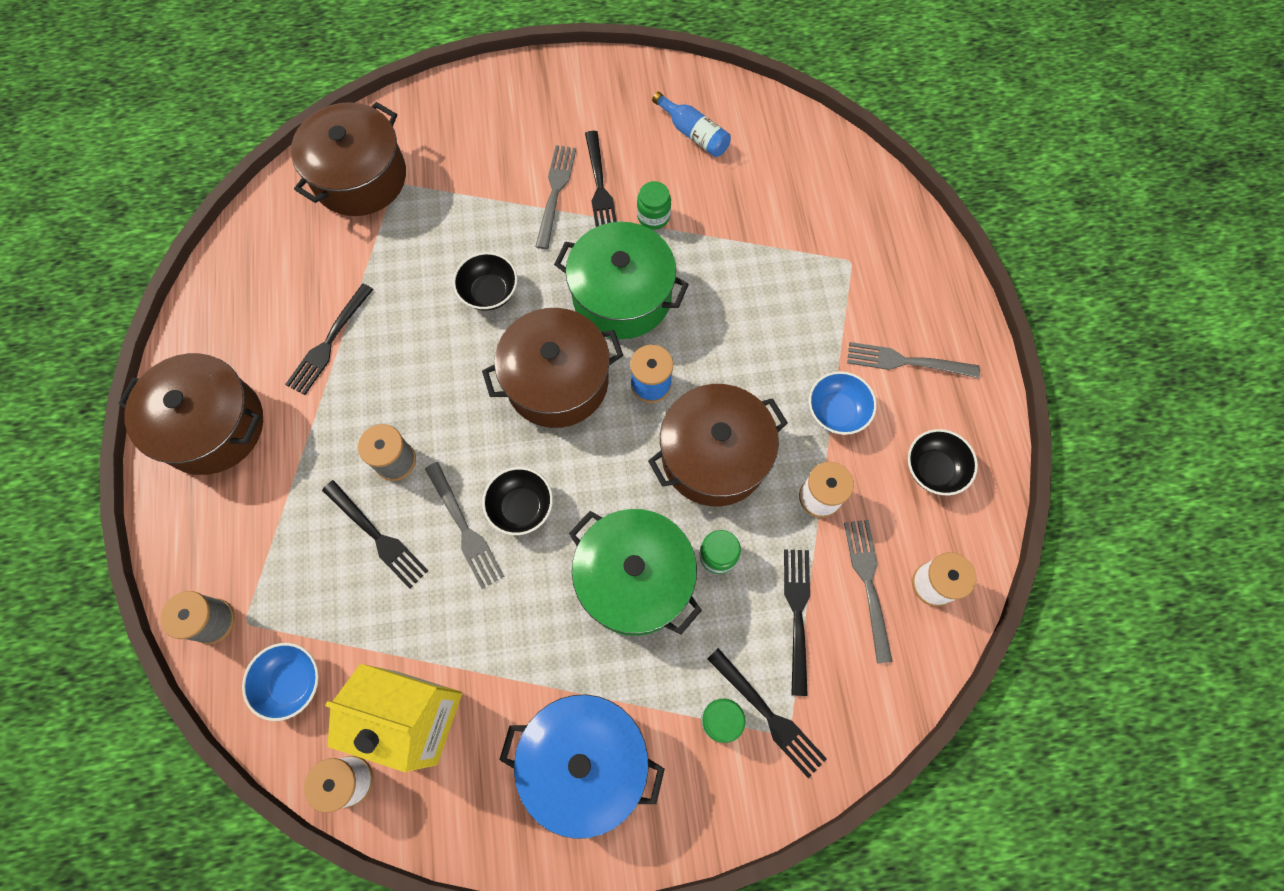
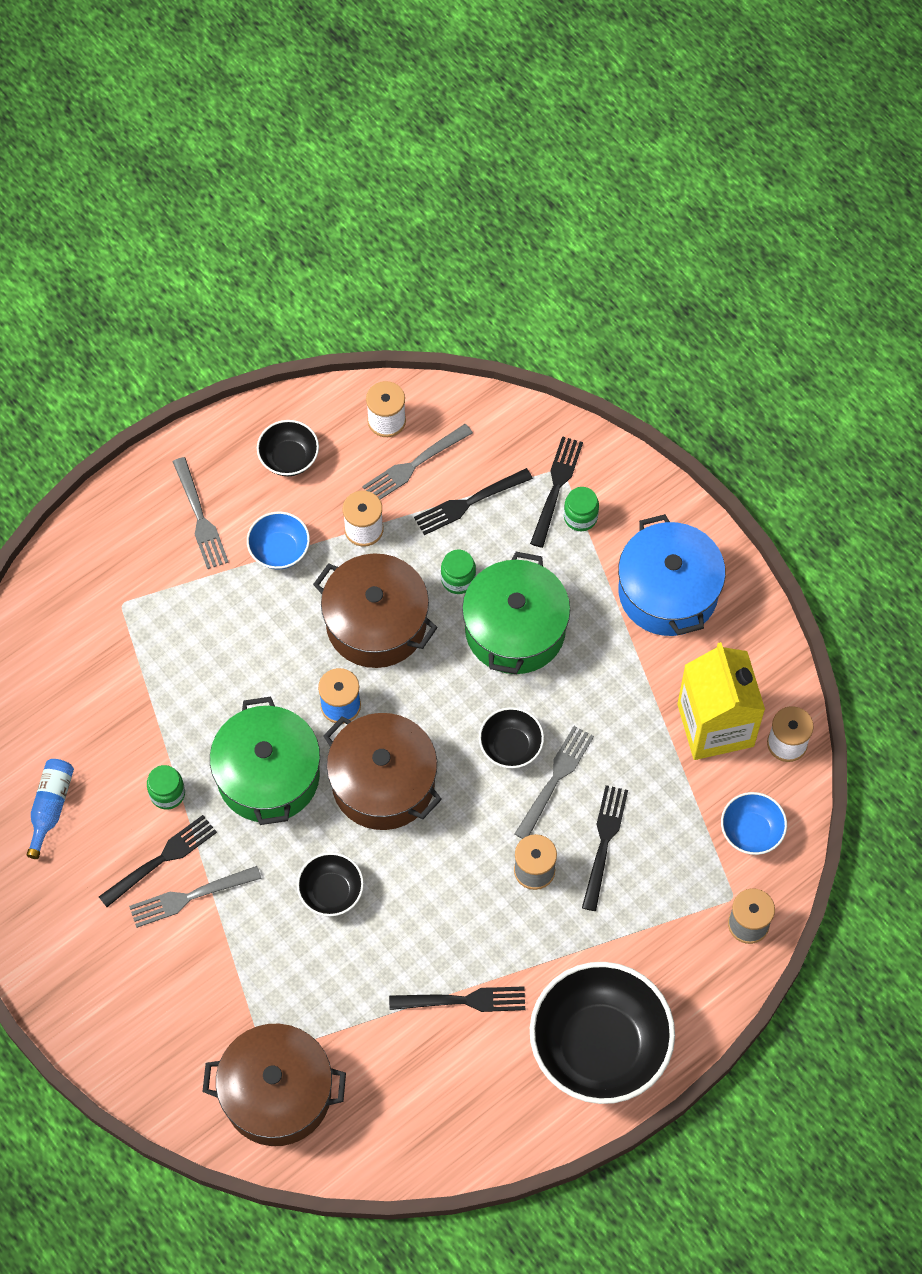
camera: 120 degrees left, 5 degrees down
(212, 426) = (599, 1046): brown pot -> black bowl

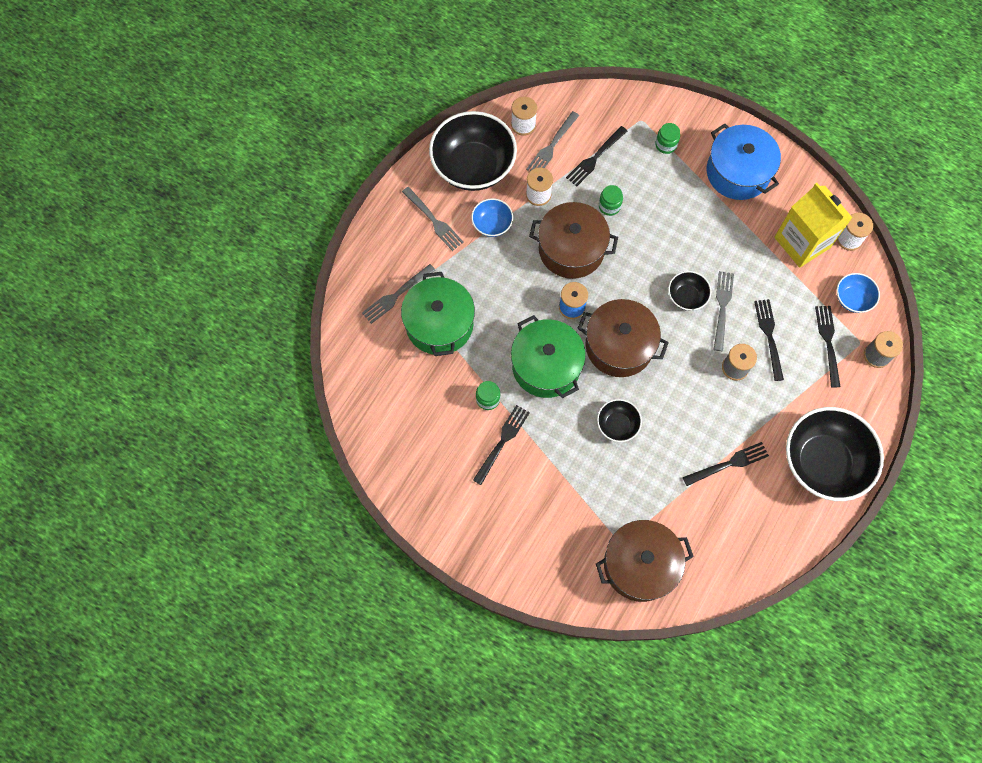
camera: 20 degrees left, 5 degrees up
(50, 807) = (417, 433): blue bottle -> none
(190, 897) = (530, 459): grey fork -> grey fork (396, 295)
(289, 458) = (473, 166): black bowl -> black bowl, size x2.10
(515, 629) = (657, 225): green pot -> green pot (439, 324)
(556, 488) = (643, 132): black fork -> black fork (828, 342)

